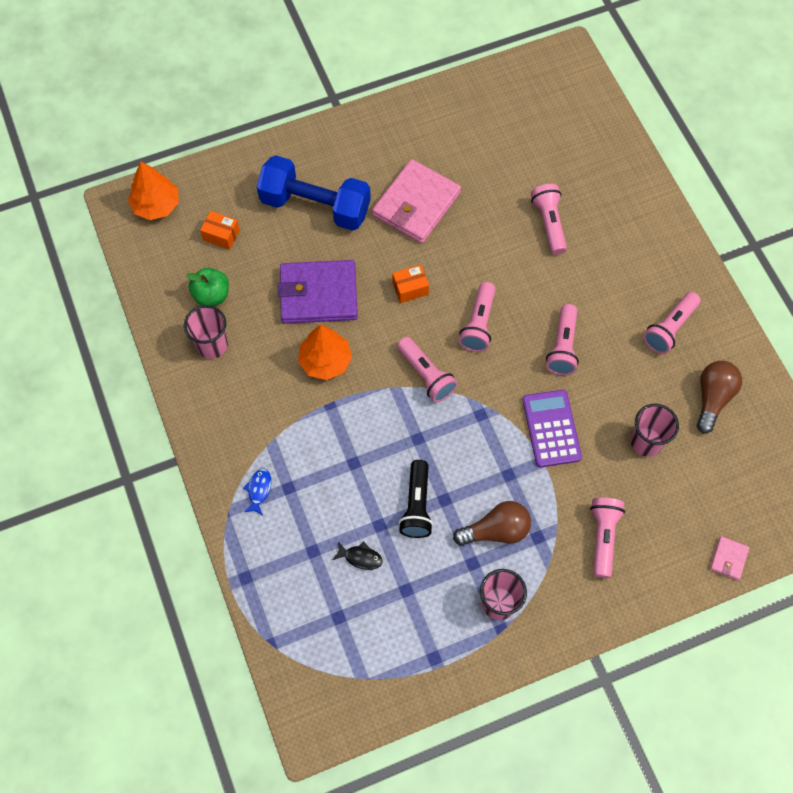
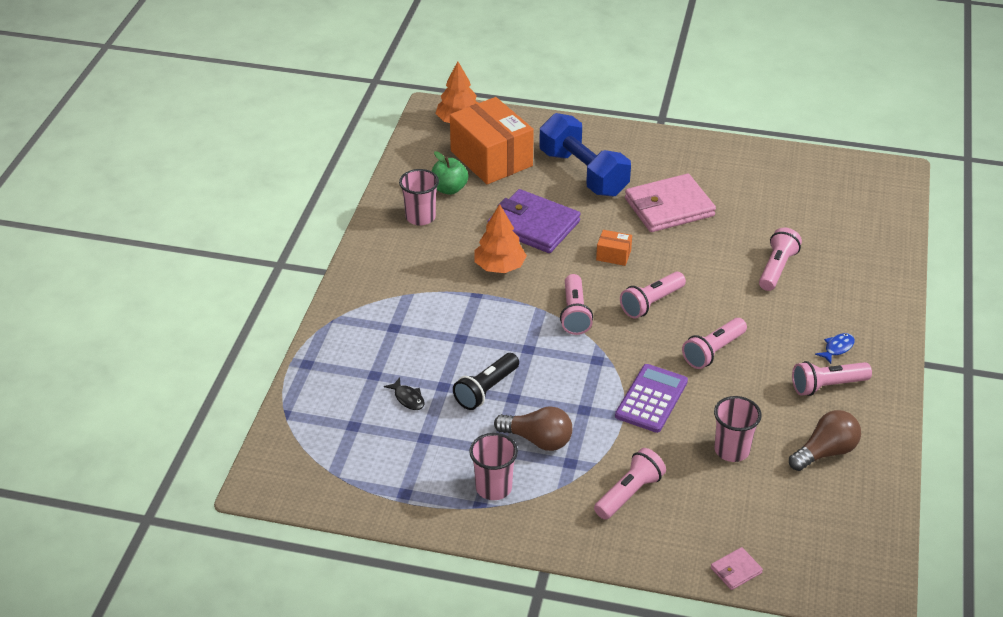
camera: 35 degrees right, 25 degrees down
(221, 235) = (491, 158): orange box -> orange box, size x2.40
(259, 490) = (370, 318): blue fish -> blue fish (837, 348)

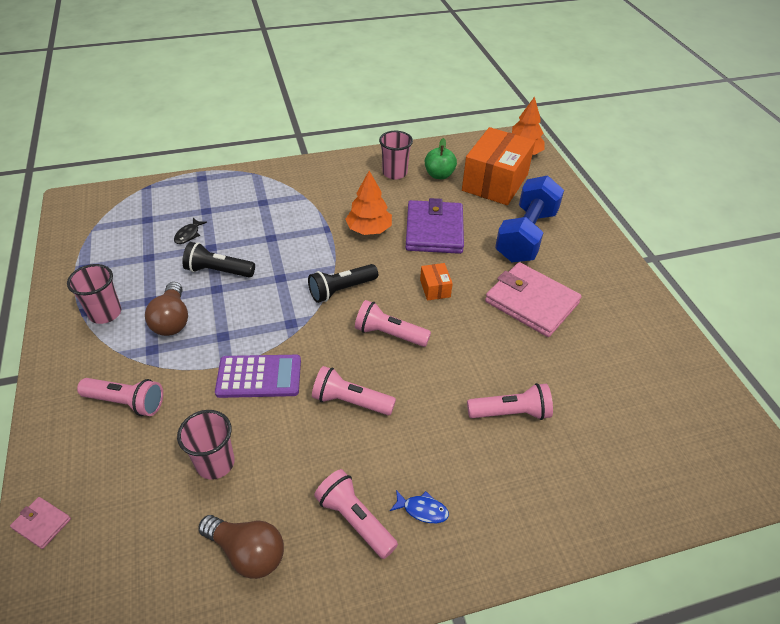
camera: 60 degrees right, 5 degrees up
(574, 314) = (341, 290): pink flashlight -> black flashlight

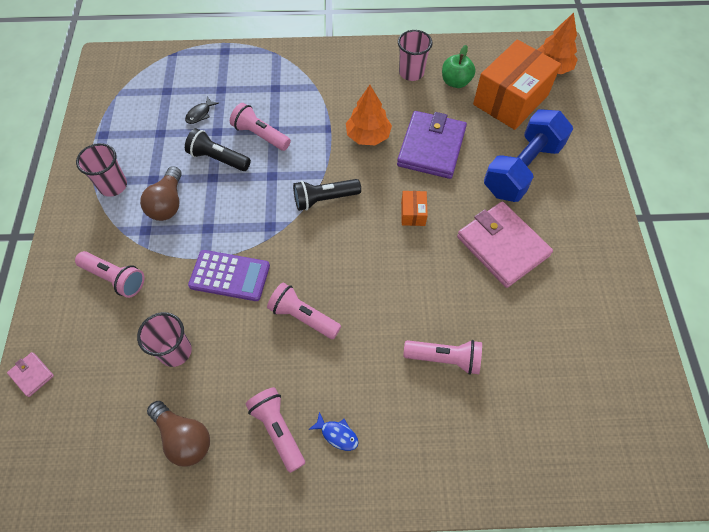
camera: 15 degrees right, 15 degrees up
(389, 334) = (356, 254): pink flashlight -> pink flashlight (260, 135)

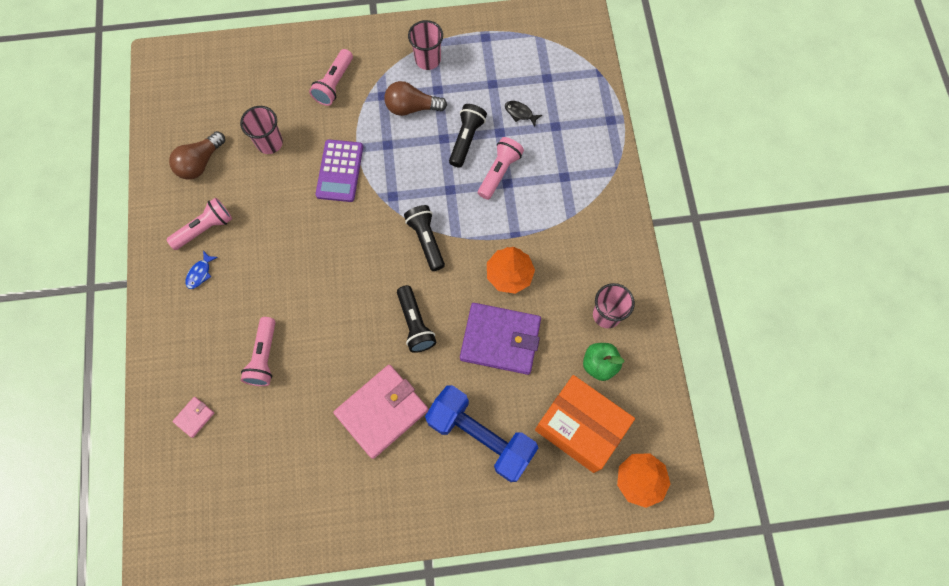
camera: 85 degrees right, 10 degrees up
(32, 375) = (250, 49): pink wallet -> pink wallet (194, 417)
(303, 316) = (302, 235): pink flashlight -> none
(413, 213) = (415, 324): orange box -> black flashlight

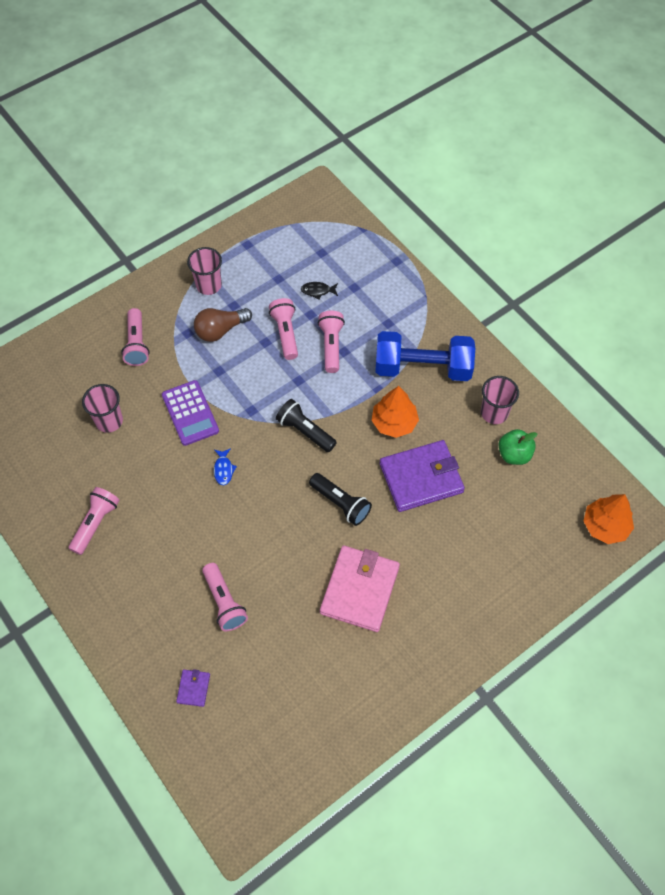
camera: 30 degrees left, 10 degrees down
(194, 417) = (193, 688): pink wallet -> purple wallet
(200, 163) = (53, 470): brown light bulb -> none
(200, 273) = (117, 563): blue fish -> blue fish (223, 469)
(466, 139) = (285, 333): black flashlight -> pink flashlight
(481, 436) = (456, 563): blue dumbbell -> blue dumbbell (422, 368)
(580, 427) = (531, 511): orange box -> none

